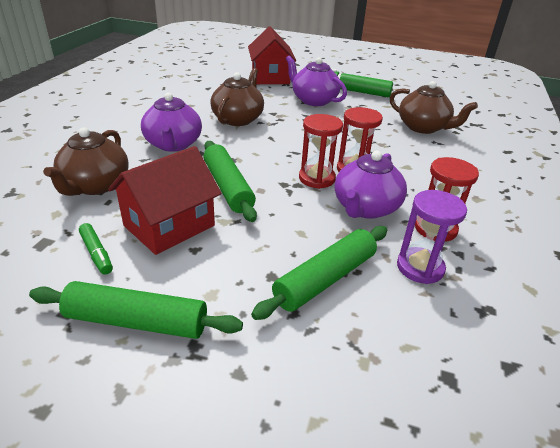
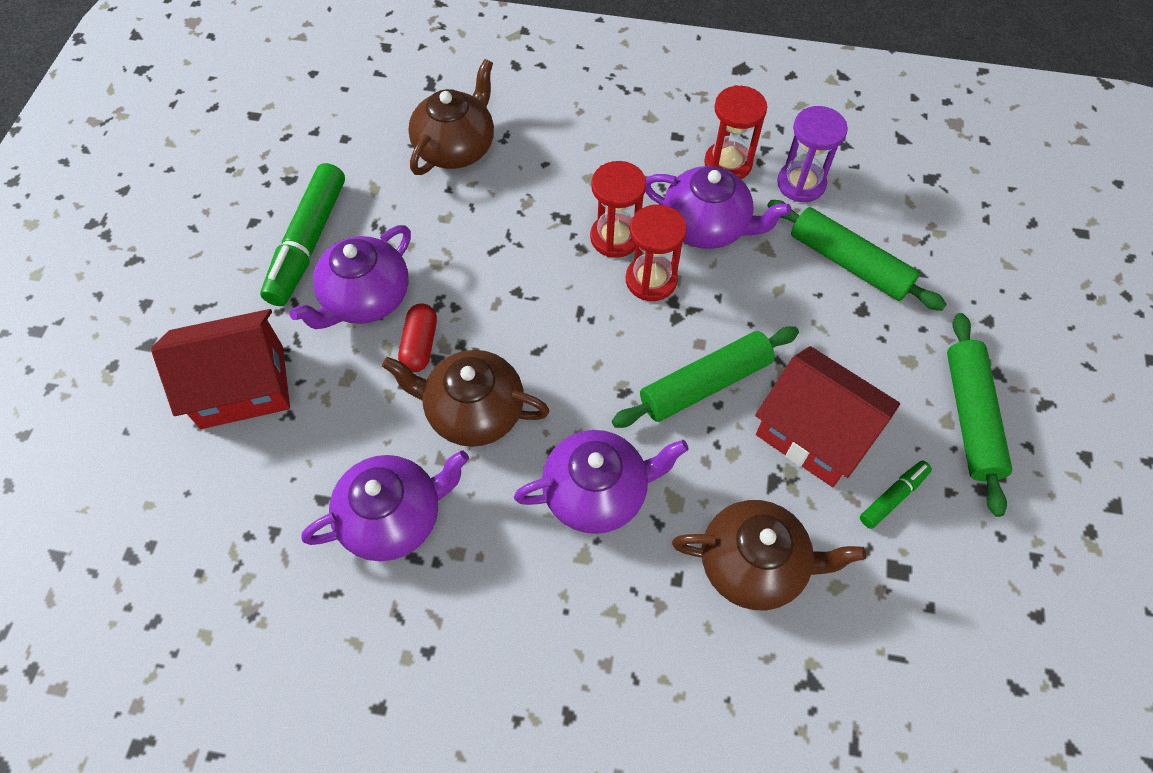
camera: 95 degrees left, 25 degrees up
(190, 99) = (394, 517): none -> purple teapot
(282, 110) = (420, 345): none -> red capsule

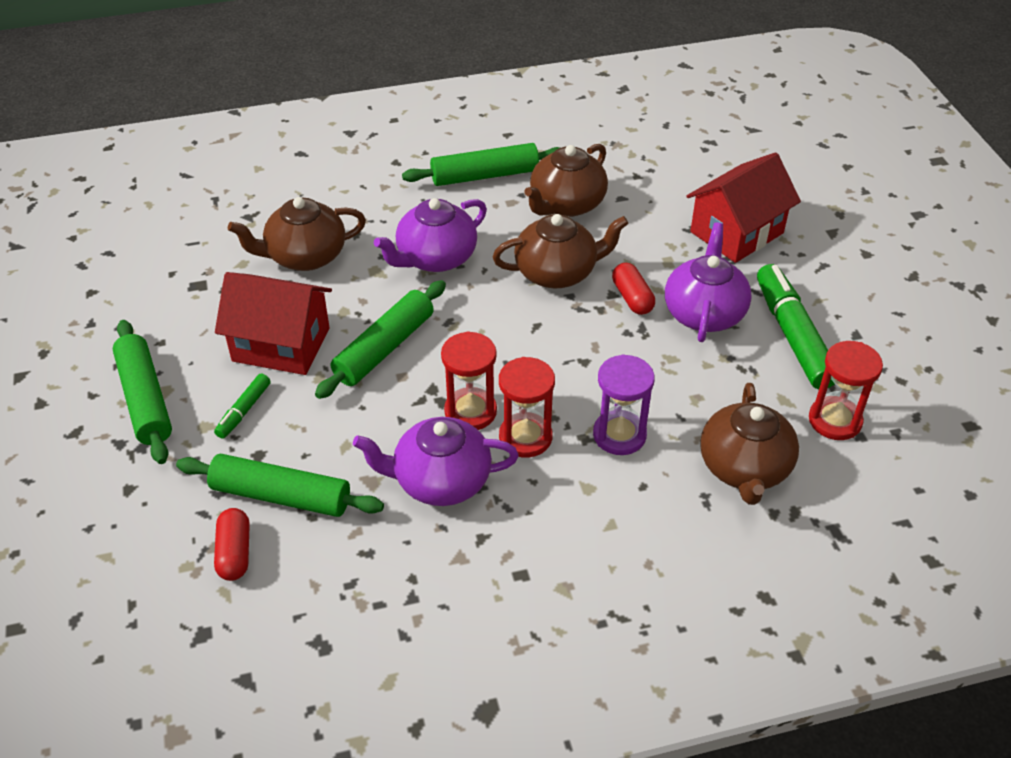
camera: 155 degrees right, 15 degrees down
(394, 517) = (566, 204): purple teapot -> brown teapot
(461, 623) = (485, 175): none -> green rolling pin
(728, 164) = (448, 561): red hourglass -> red hourglass (835, 420)
(801, 184) = (356, 567): purple hourglass -> purple hourglass (619, 435)
(893, 497) = (207, 324): green marker -> green marker (244, 411)
(897, 229) = (234, 553): none -> red capsule

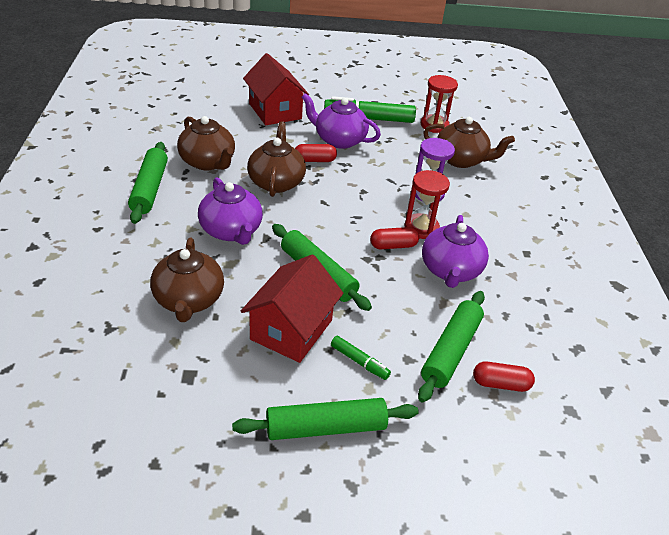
camera: 80 degrees left, 5 degrees down
(470, 411) = (393, 246): red hourglass -> red capsule

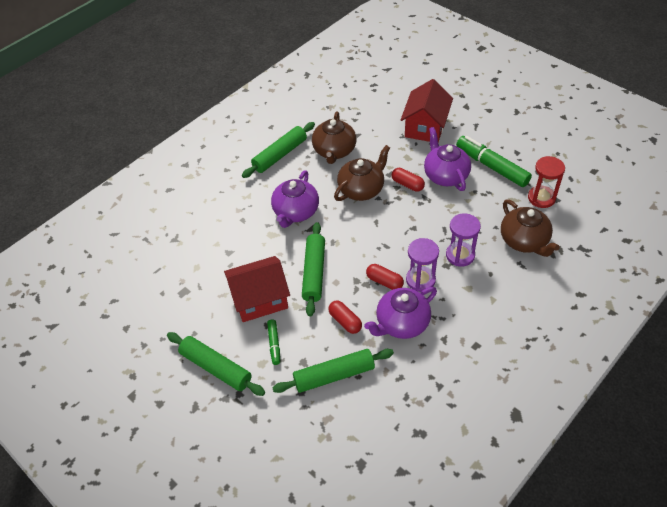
camera: 50 degrees right, 10 degrees up
(189, 300) = (227, 246): brown teapot -> none
(421, 228) = (420, 280): red hourglass -> purple hourglass
(500, 384) = (338, 416): red capsule -> red capsule (345, 321)

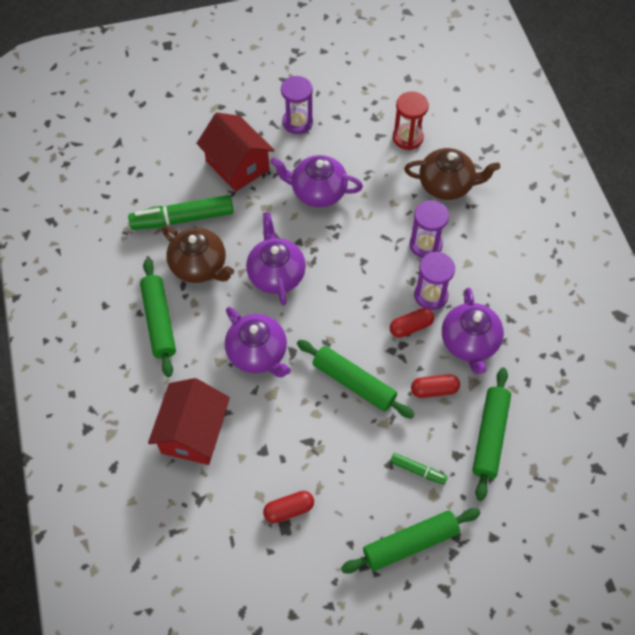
camera: 60 degrees left, 10 degrees up
(260, 299) = (351, 453): red house -> red house (193, 432)
(361, 189) = (276, 274): brown teapot -> purple teapot
(407, 184) = (303, 230): red capsule -> red capsule (289, 509)
(490, 136) = (297, 122): none -> purple hourglass
(491, 166) = (338, 148): green marker -> green marker (183, 219)

